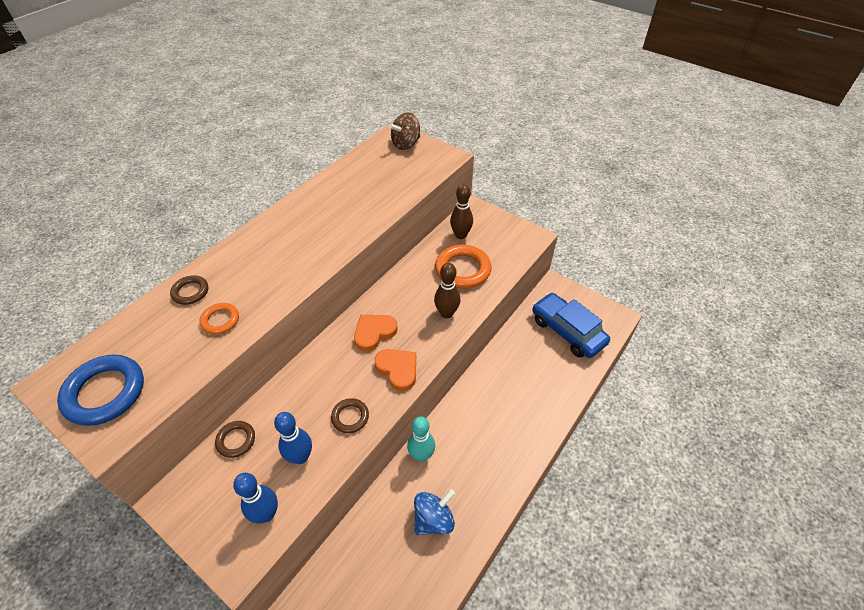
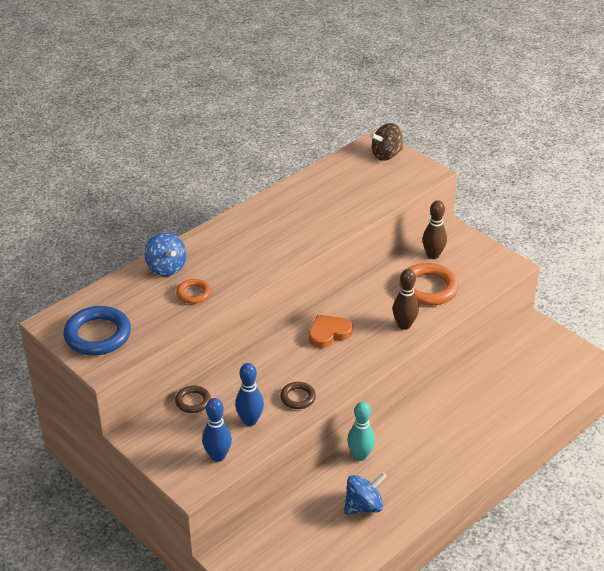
camera: 10 degrees right, 10 degrees down
(190, 292) = (166, 268): brown ring -> blue spinning top
(398, 370) = (348, 366): orange heart -> none
(567, 331) = (537, 369): blue car -> none

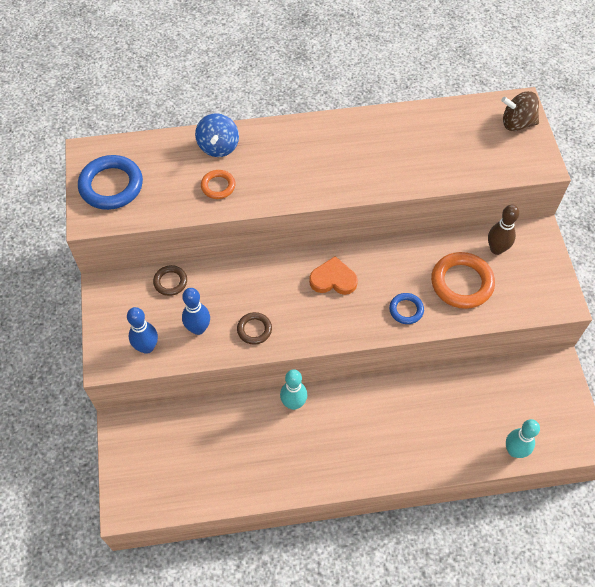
camera: 35 degrees right, 20 degrees up
(363, 506) = (257, 453): blue spinning top -> none
(404, 325) = (406, 310): brown bowling pin -> blue ring
(554, 395) = (514, 451): none -> turquoise bowling pin

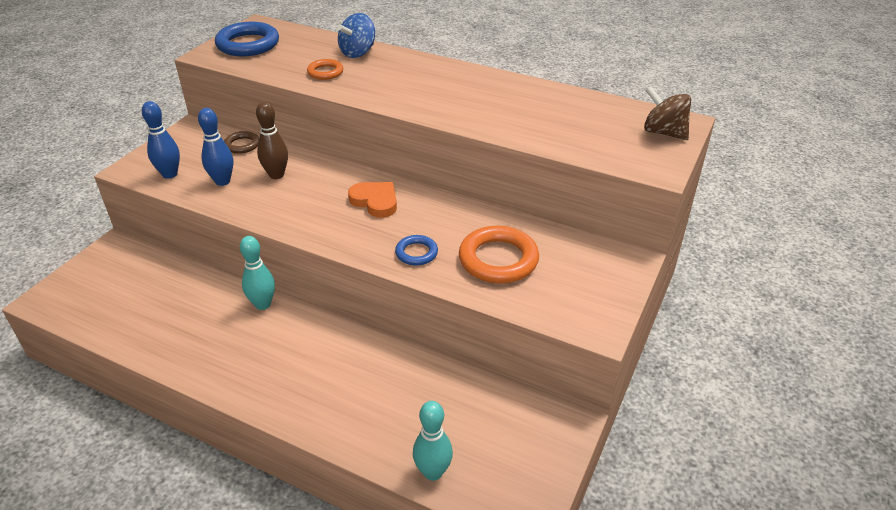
camera: 35 degrees right, 20 degrees down
(254, 329) = (264, 202): brown ring -> none
(496, 249) = (567, 251): brown bowling pin -> brown bowling pin (276, 175)

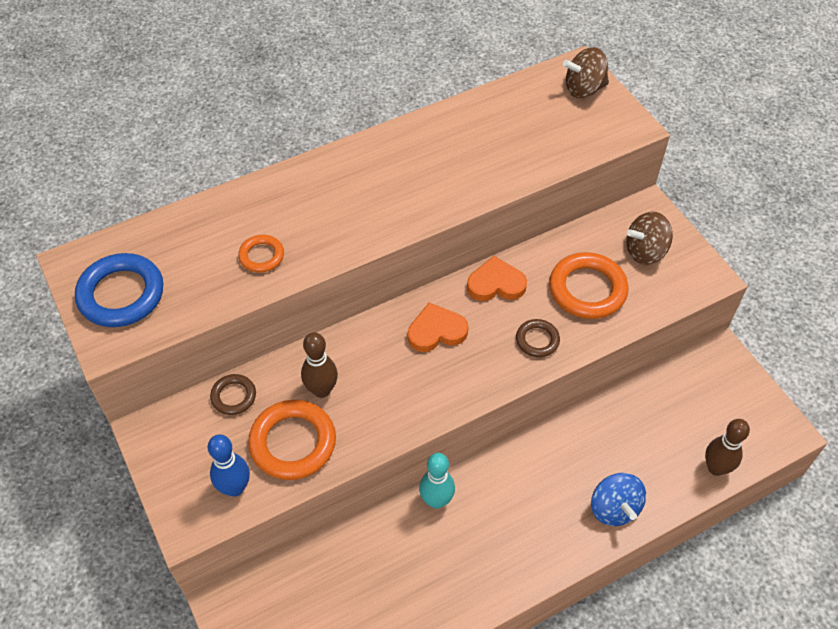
camera: 55 degrees left, 15 degrees up
(222, 181) = (293, 443): blue bowling pin -> orange ring
(358, 53) = (242, 209): blue spinning top -> blue spinning top (614, 508)
(416, 253) = (537, 340): blue ring -> brown ring
(433, 472) = (716, 468): turquoise bowling pin -> brown bowling pin
(450, 211) = (496, 284): none -> orange heart
(579, 276) = (645, 251): none -> brown spinning top

